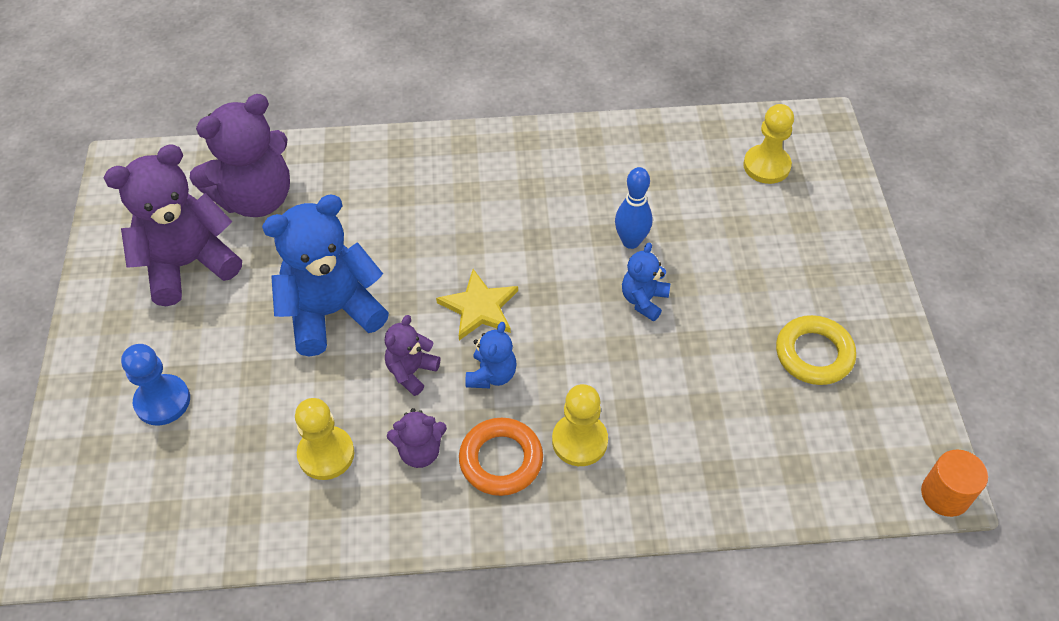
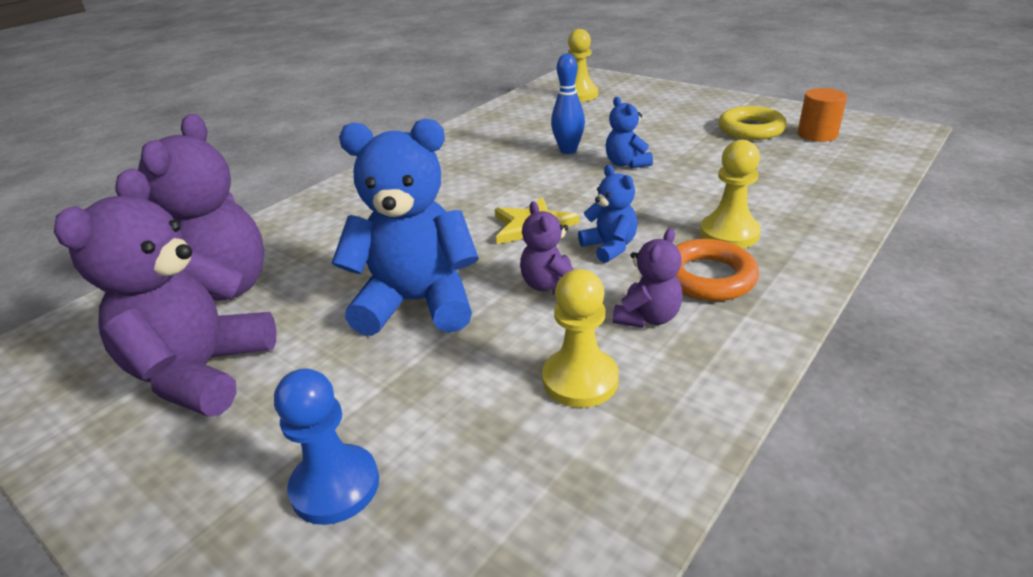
camera: 45 degrees left, 20 degrees down
(331, 312) = (418, 303): blue teddy bear -> blue teddy bear turned 75 degrees clockwise
(945, 495) = (913, 131): orange cylinder -> orange cylinder (817, 134)

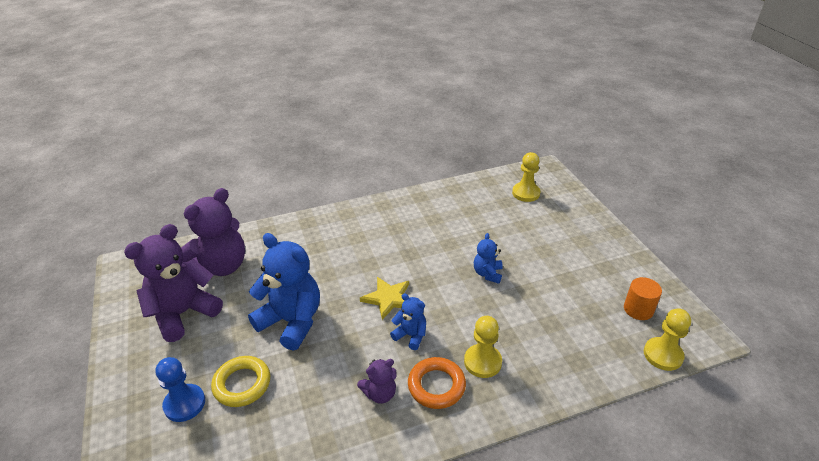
camera: 30 degrees right, 5 degrees up
(550, 285) = (357, 345): purple teddy bear -> none
(568, 150) = (466, 244): blue bowling pin -> none
(580, 380) = (315, 411): yellow pawn -> yellow pawn (663, 355)
(609, 247) = (410, 335): blue teddy bear -> blue teddy bear turned 60 degrees counterclockwise
(751, 129) = (599, 281): yellow ring -> yellow ring (242, 384)

